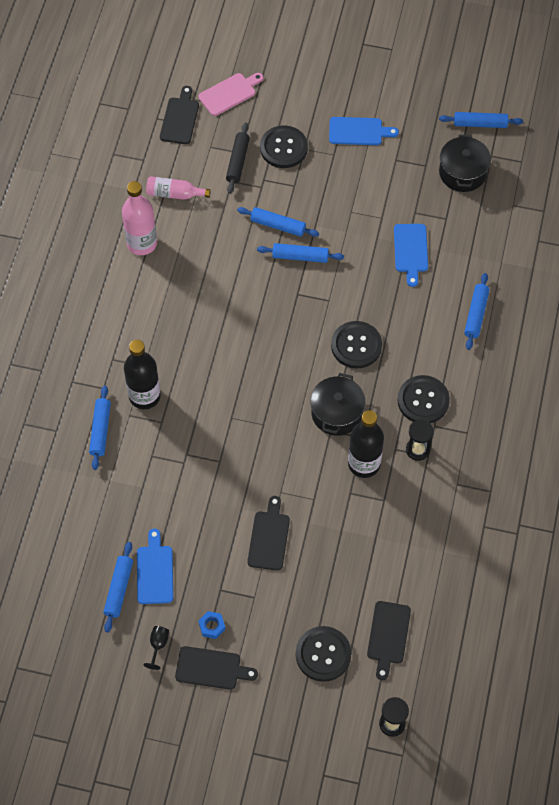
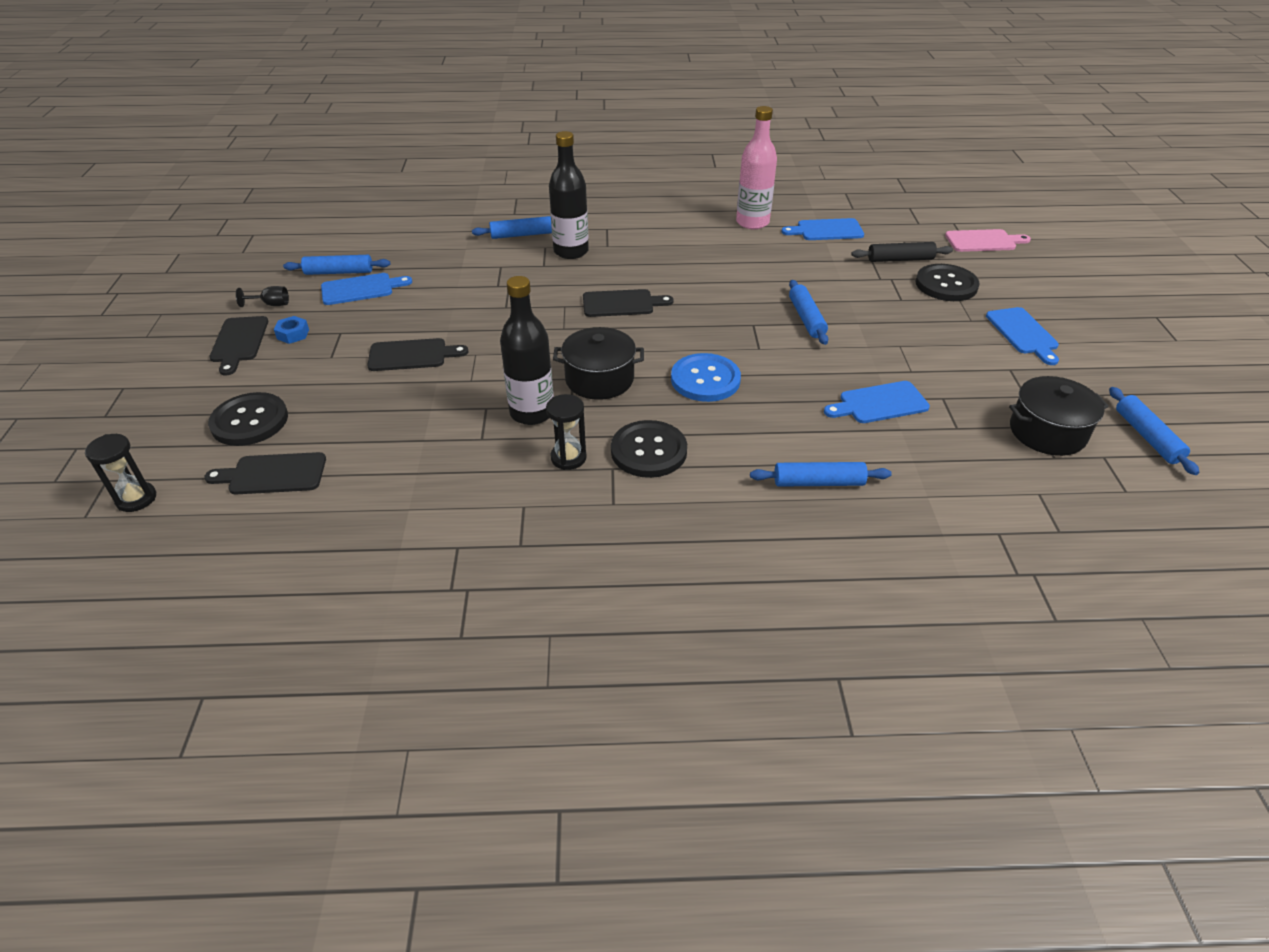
camera: 75 degrees right, 20 degrees down
(174, 194) = (826, 230): pink bottle -> blue cutting board
(180, 118) = (922, 219): black cutting board -> black cutting board (622, 304)
(229, 93) = (983, 241): pink cutting board -> pink cutting board turned 45 degrees counterclockwise
(278, 225) = (837, 297): blue rolling pin -> none
(356, 345) = (705, 379): black button -> blue button

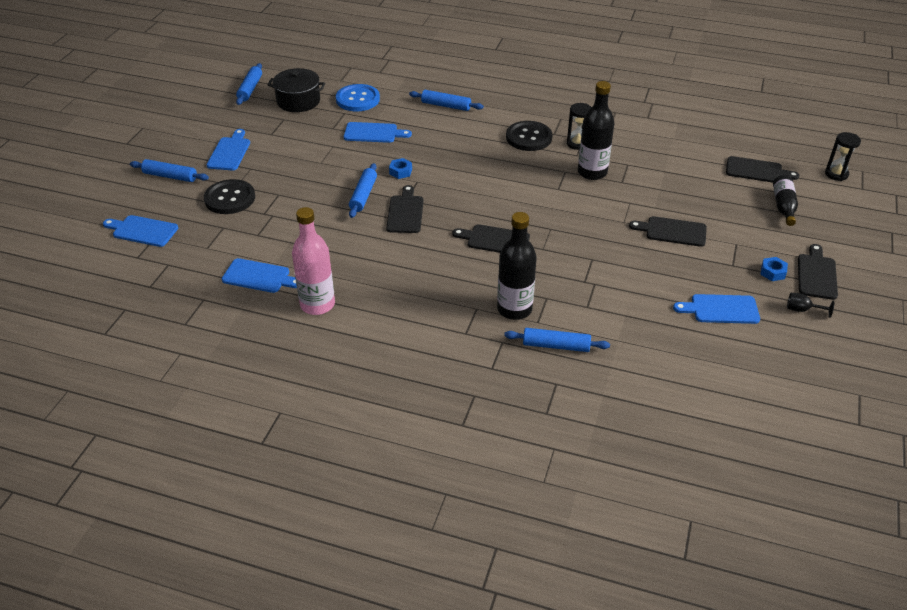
camera: 160 degrees left, 0 degrees up
(249, 421) = (783, 206): black button -> black bottle
(339, 272) = (746, 337): blue rolling pin -> blue rolling pin (170, 176)
(599, 379) = (539, 184): black pot -> none
(705, 379) = (469, 169): blue button -> blue button (358, 99)
(742, 311) = (405, 212): none -> black cutting board
(790, 356) = (400, 172): none -> blue nut
(900, 259) = (234, 229): black rolling pin -> none
(983, 241) = (142, 231): pink cutting board -> blue cutting board

